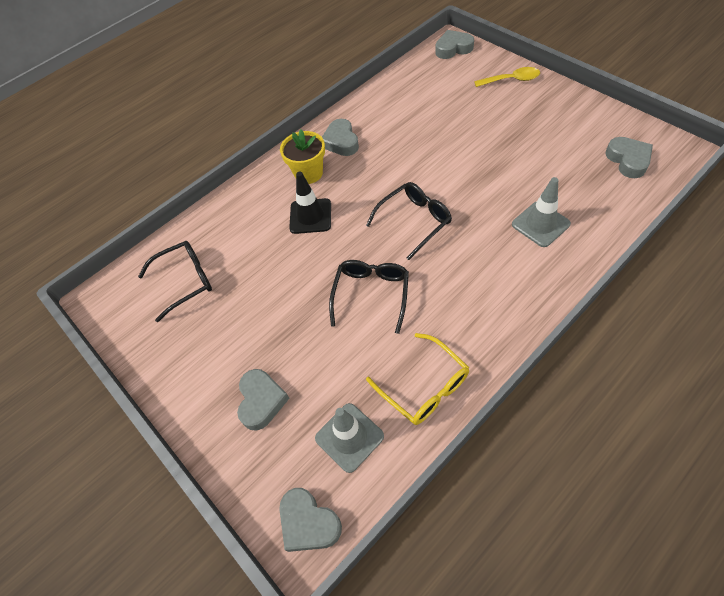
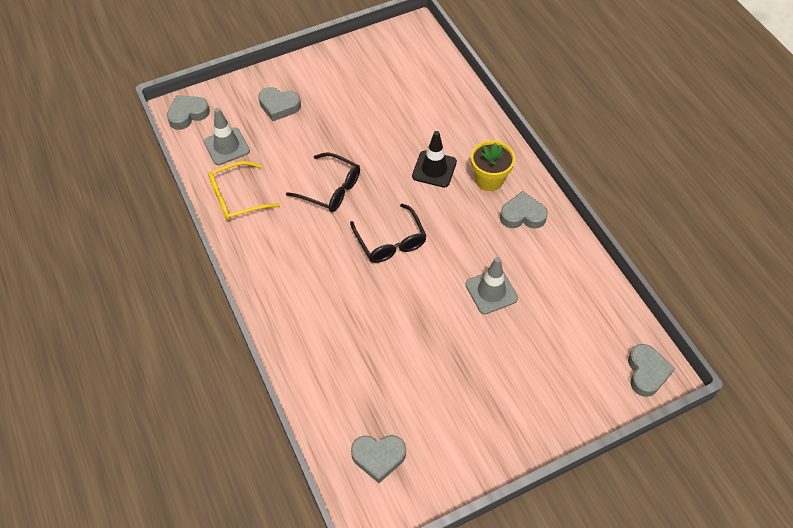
camera: 100 degrees right, 0 degrees up
(185, 281) = (405, 78): black glasses -> none
(511, 80) = (558, 408): yellow spoon -> none
(540, 224) = (338, 336): grey traffic cone -> grey traffic cone (491, 291)

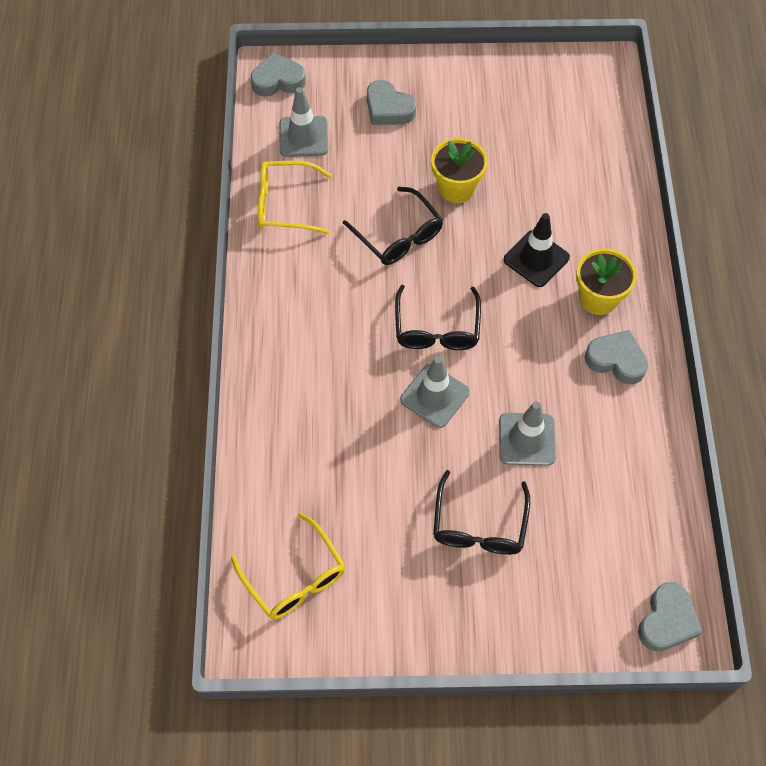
camera: 25 degrees right, 5 degrees up
(355, 142) = (456, 188): none -> yellow flower pot
(378, 457) = (294, 577): grey heart -> yellow glasses
(413, 288) = (434, 396): none -> grey traffic cone
(489, 363) = (479, 525): none -> black glasses

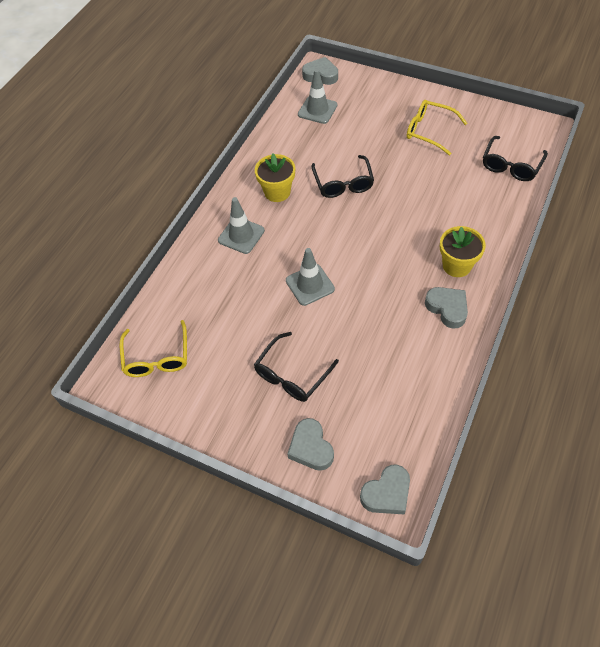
camera: 30 degrees right, 5 degrees down
(285, 204) = (283, 143): yellow glasses -> yellow glasses (429, 131)
(388, 108) = (380, 110): grey heart -> grey heart (311, 448)
(437, 328) = (335, 245): black glasses -> black glasses (511, 165)
(456, 188) = (397, 168): yellow flower pot -> yellow flower pot (277, 192)
(527, 439) = (355, 334): grey traffic cone -> grey traffic cone (241, 235)
(536, 259) = (427, 227): black traffic cone -> none

